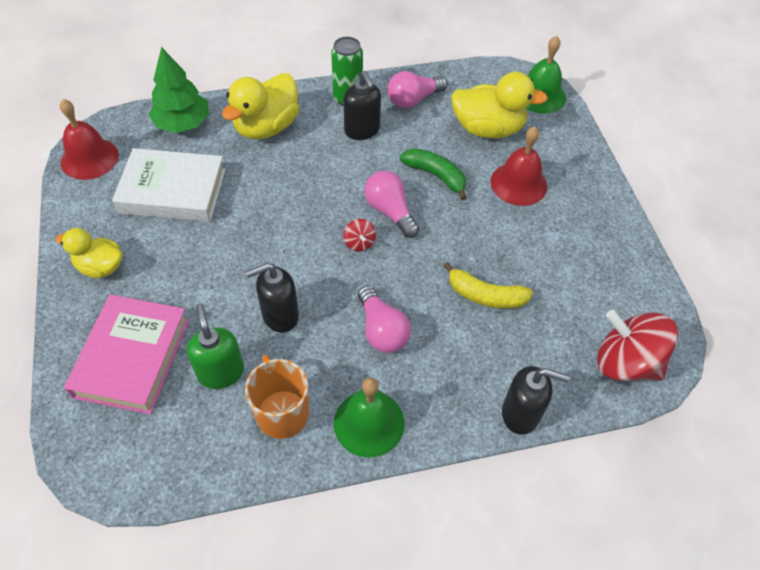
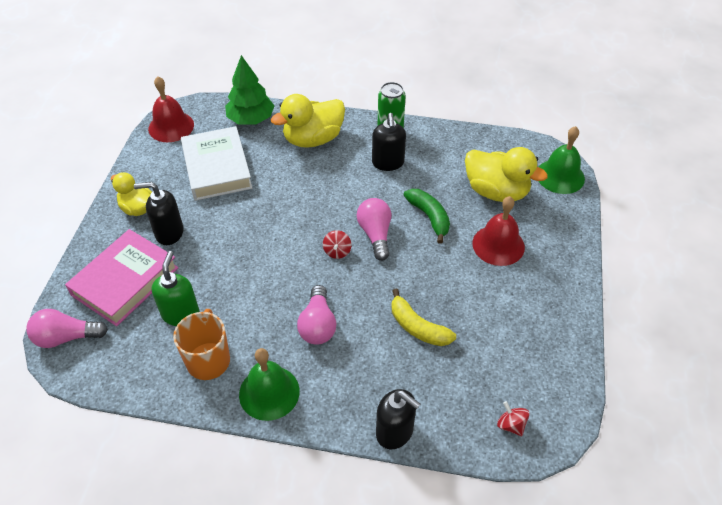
camera: 25 degrees right, 5 degrees down
(173, 191) = (217, 168): white book -> white book turned 45 degrees clockwise
(280, 315) = (246, 287): black soap dispenser -> black soap dispenser (169, 233)
(413, 100) = (444, 150): pink light bulb -> pink light bulb (66, 337)
(626, 362) = (511, 425): red spinning top -> red spinning top, size x0.44

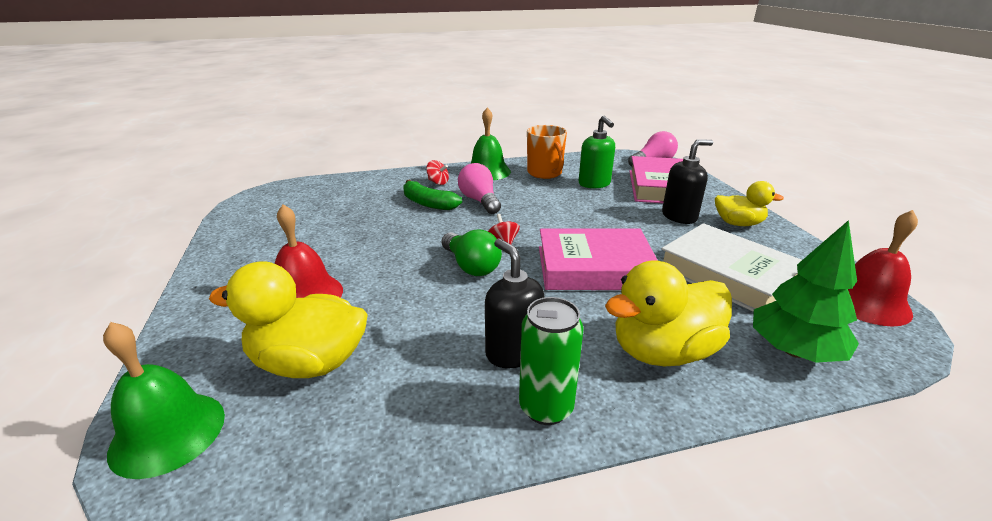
camera: 155 degrees right, 20 degrees down
(293, 203) = (594, 267): none -> pink book
(313, 139) = (663, 351): yellow duck -> yellow duck turned 150 degrees counterclockwise
(375, 234) = (471, 266): pink light bulb -> green light bulb
(395, 432) = (386, 175): black soap dispenser -> none
(417, 327) = (388, 217): yellow banana -> none
(429, 217) = (410, 299): green banana -> green banana (428, 203)
(511, 425) = (294, 193): red spinning top -> red spinning top (438, 182)

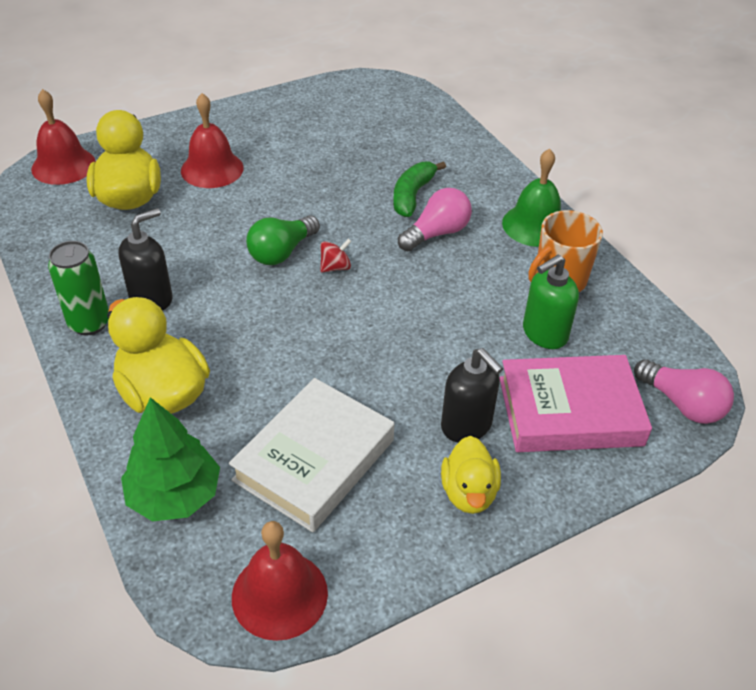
camera: 75 degrees right, 15 degrees up
(168, 433) = (63, 165): green bell -> red bell
(438, 182) = (476, 190): red spinning top -> none
(594, 267) = (301, 342): pink book -> none

